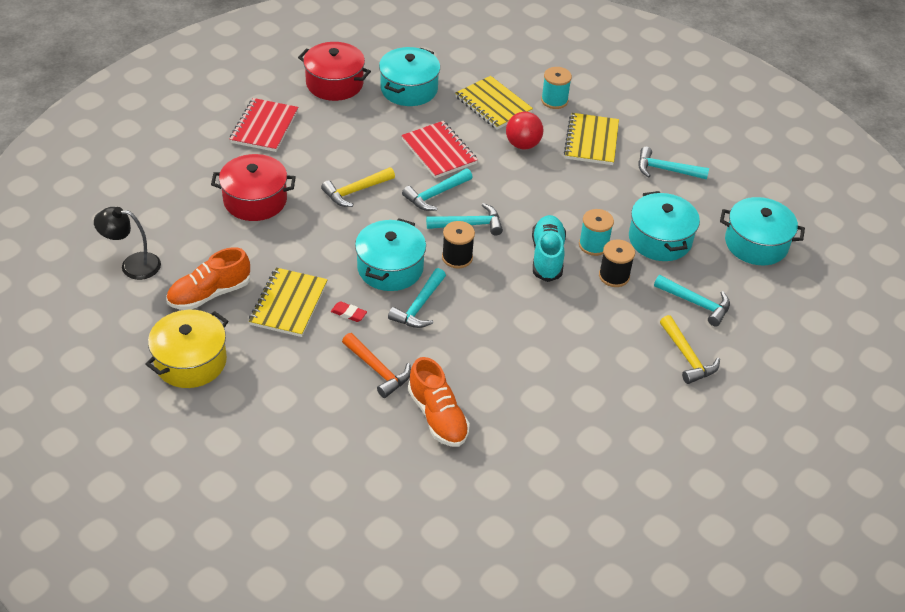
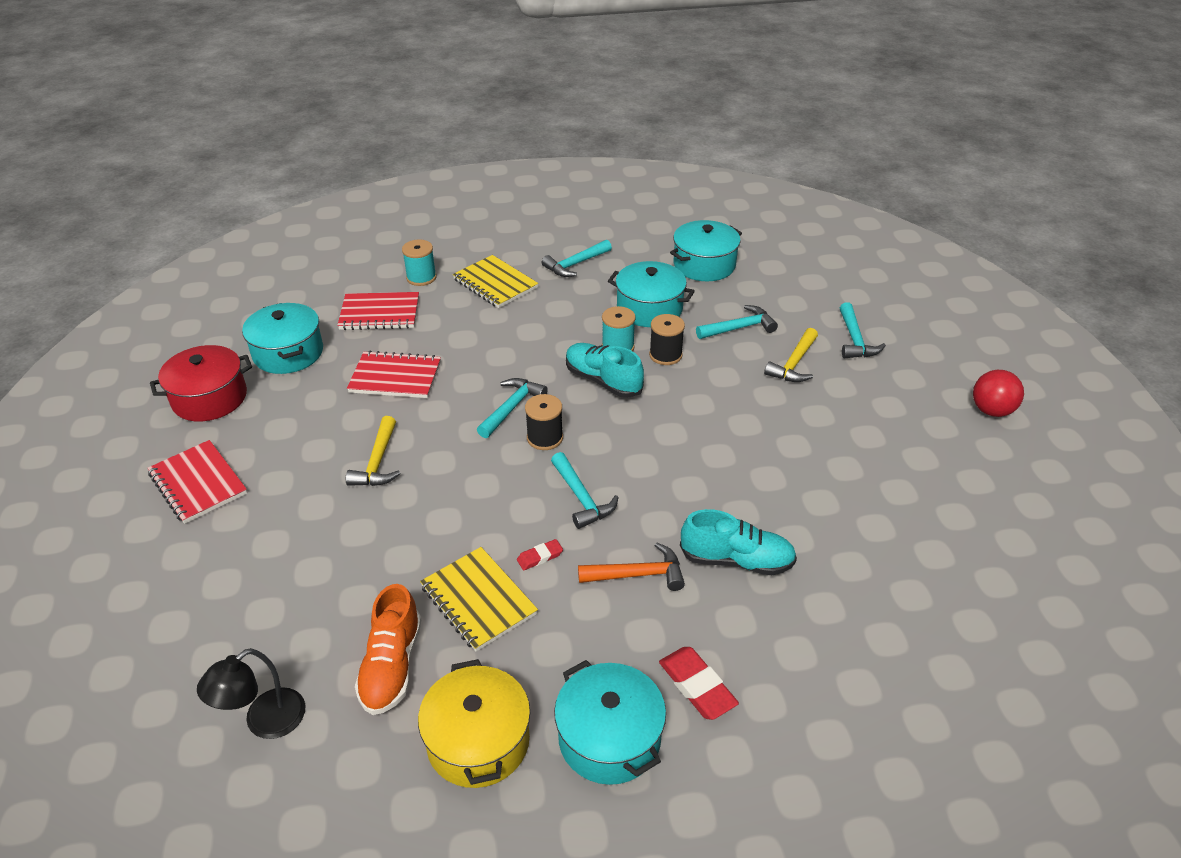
camera: 50 degrees left, 5 degrees down
(255, 200) = (296, 548): red pot -> none
(312, 444) = (697, 686): none -> red eraser
(390, 268) = (509, 492): turquoise pot -> turquoise pot (609, 738)
(435, 194) = (448, 409): turquoise hammer -> turquoise hammer (855, 340)
(438, 416) = (736, 560): orange shoe -> turquoise shoe
(493, 105) = (379, 314): yellow notebook -> red notebook
(523, 144) = (451, 323): red ball -> red ball (991, 410)
(687, 357) = (794, 364): yellow hammer -> yellow hammer turned 105 degrees clockwise

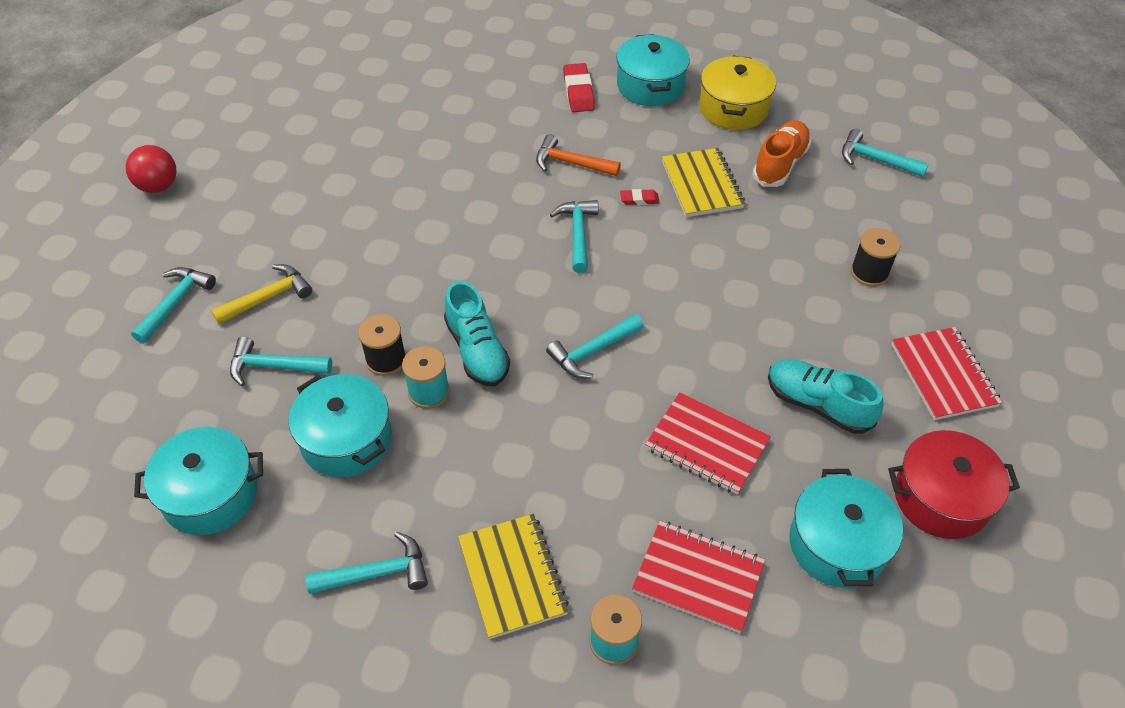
camera: 155 degrees left, 10 degrees up
(265, 722) = (875, 160): black lamp -> turquoise hammer
(377, 462) = (754, 335): yellow hammer -> none
(545, 438) = (577, 304): black spool -> black spool (869, 272)
(736, 560) = (491, 148): turquoise shoe -> turquoise shoe (817, 405)

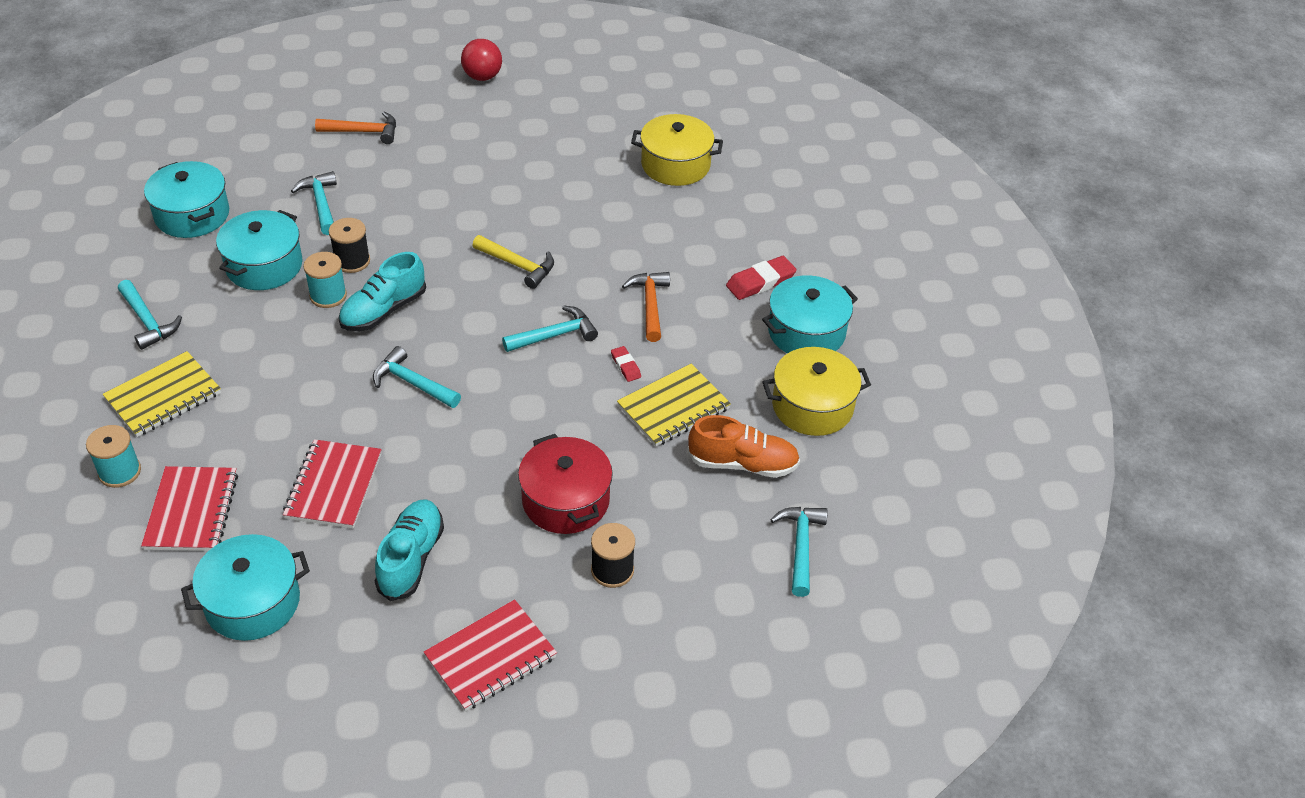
camera: 65 degrees right, 5 degrees down
(176, 303) = (363, 132): turquoise hammer -> orange hammer
(268, 297) = (390, 176): yellow hammer -> yellow hammer (518, 265)
(396, 95) = (675, 165): none -> yellow pot
(941, 498) = (329, 676): red pot -> red pot (565, 500)

